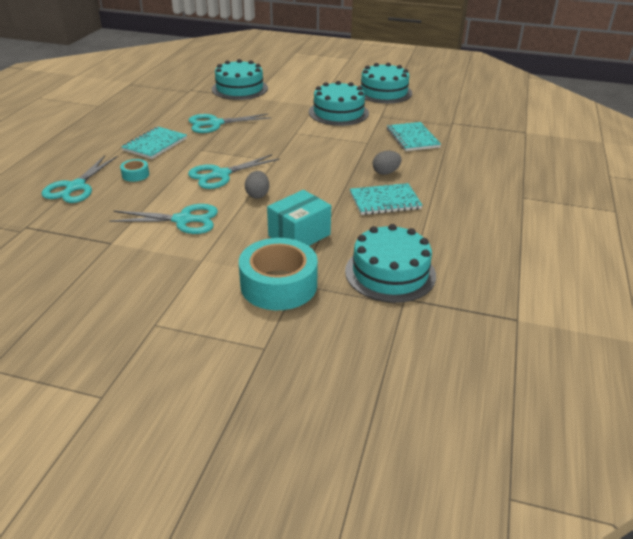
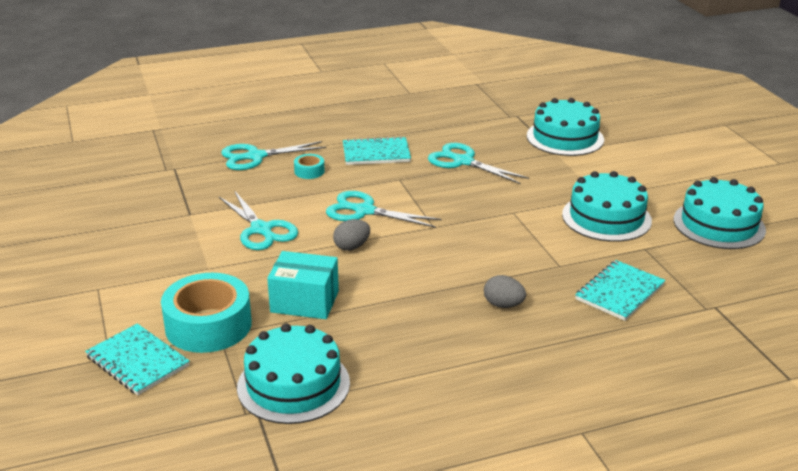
camera: 55 degrees right, 5 degrees down
(385, 201) = (436, 328): turquoise notebook -> turquoise notebook (138, 361)

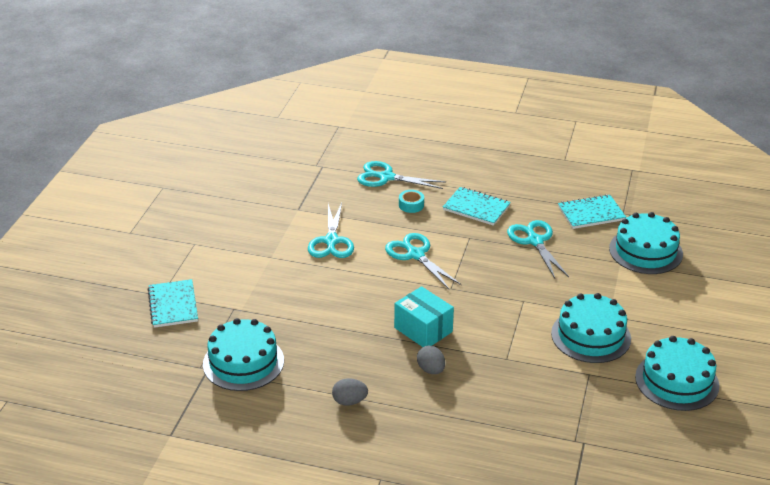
camera: 35 degrees right, 5 degrees up
(208, 325) = (233, 299): turquoise tape -> none
(304, 302) = (305, 308): turquoise box -> turquoise box (423, 330)
(352, 247) = (377, 280): grey egg -> grey egg (349, 401)
(619, 292) = (525, 399): turquoise notebook -> turquoise notebook (591, 213)

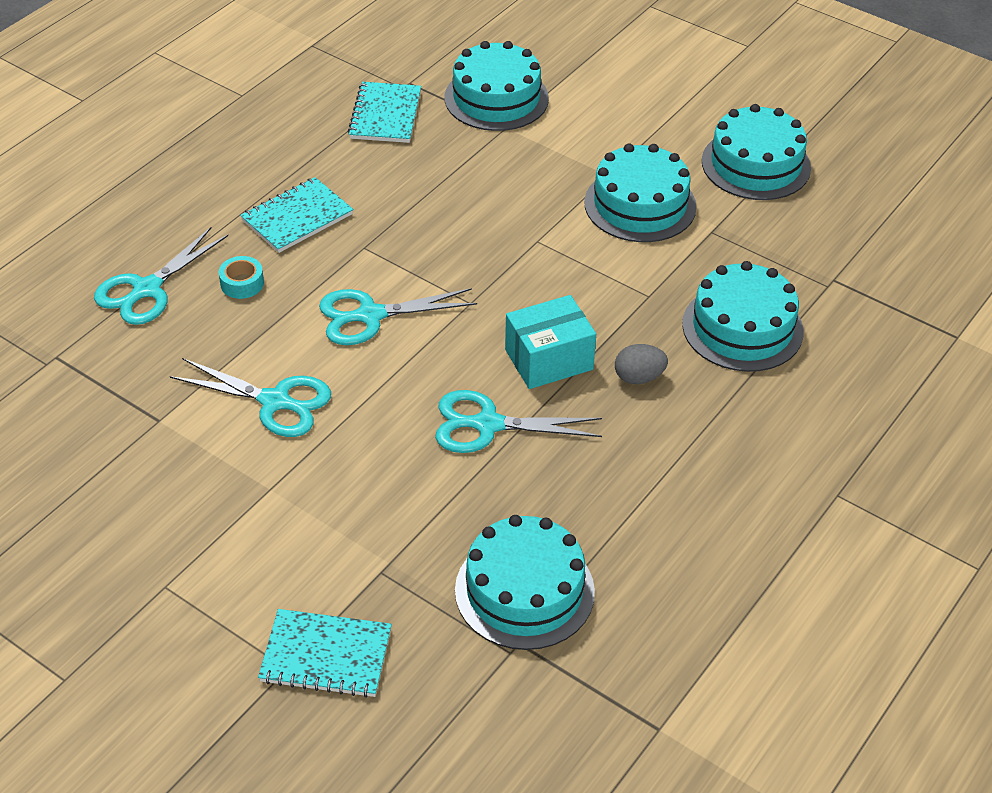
camera: 70 degrees left, 10 degrees up
(349, 401) = (669, 484): grey egg -> none
(505, 406) = (742, 328): none -> turquoise cake
(535, 241) = (414, 186): turquoise scissors -> turquoise scissors (488, 425)

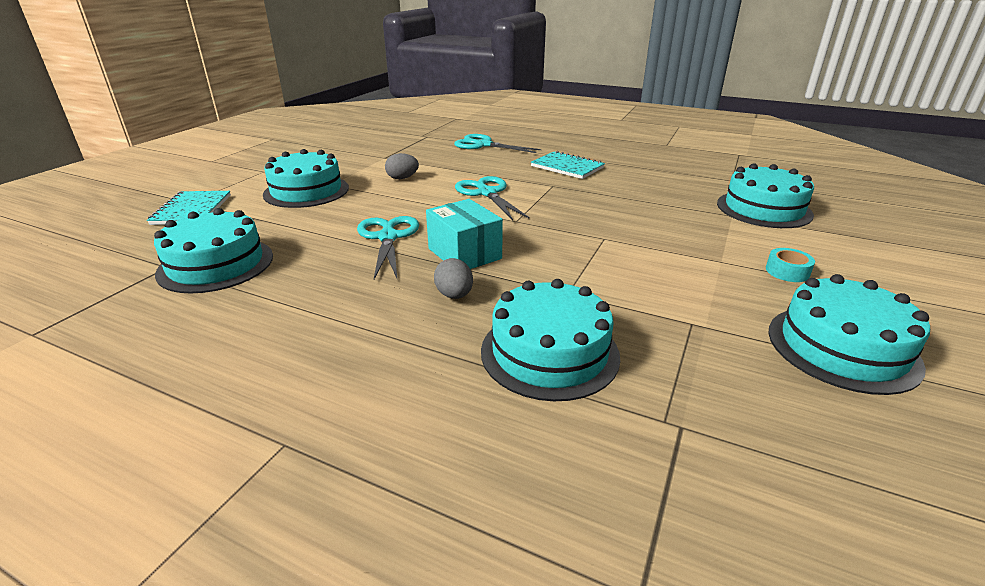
camera: 80 degrees right, 15 degrees down
(242, 283) = (499, 161): turquoise tape -> turquoise tape (787, 271)
(275, 401) = (402, 178): turquoise scissors -> grey egg
(385, 115) = (694, 178): turquoise notebook -> none
(640, 204) = (694, 279): turquoise cake -> turquoise cake (306, 191)

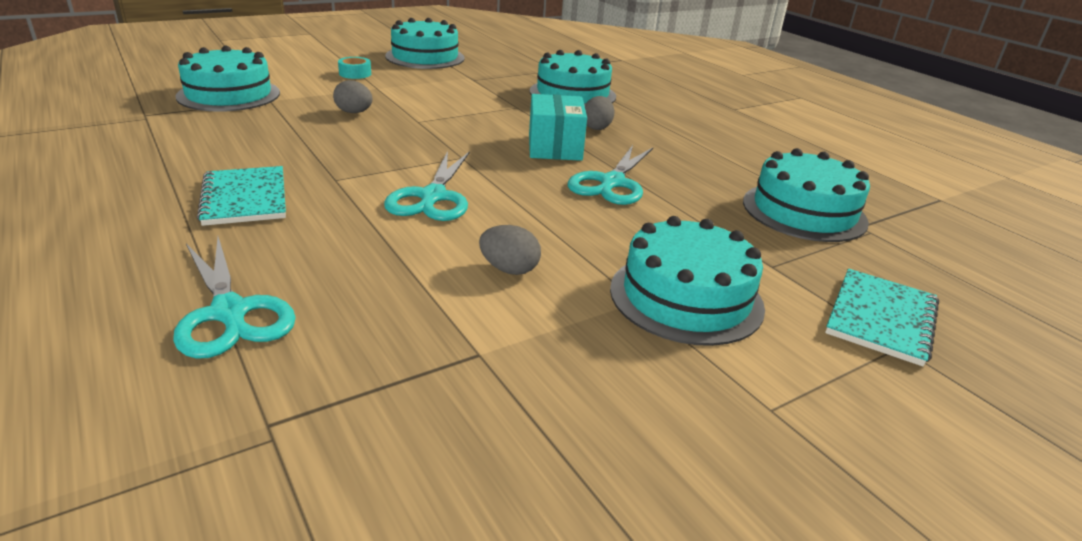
camera: 150 degrees left, 0 degrees up
(659, 227) = (354, 112): none -> grey egg

